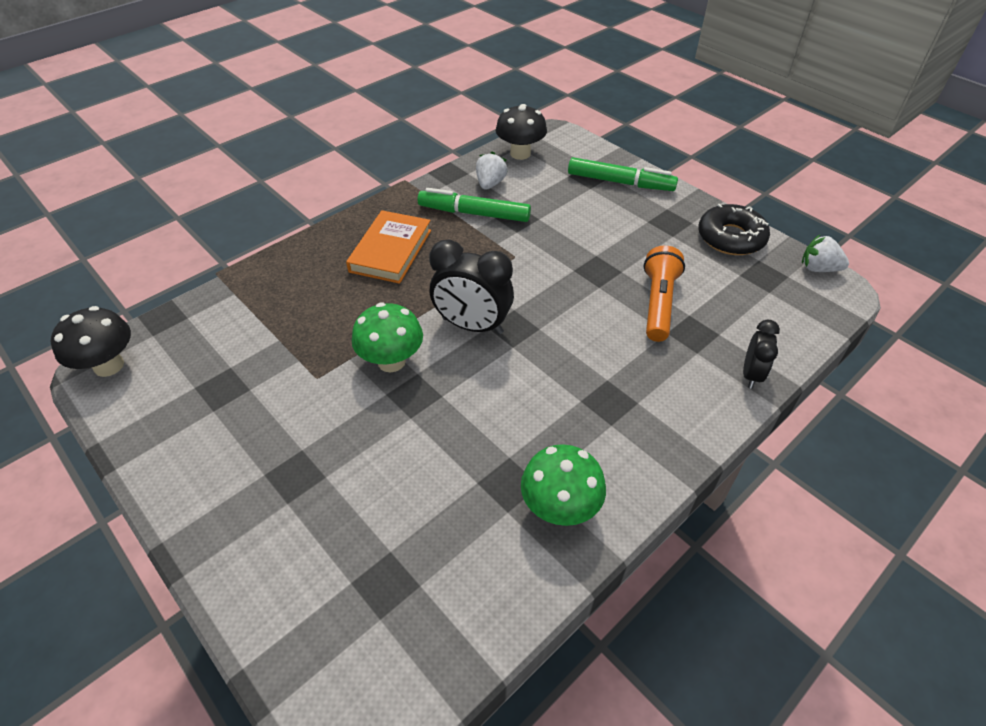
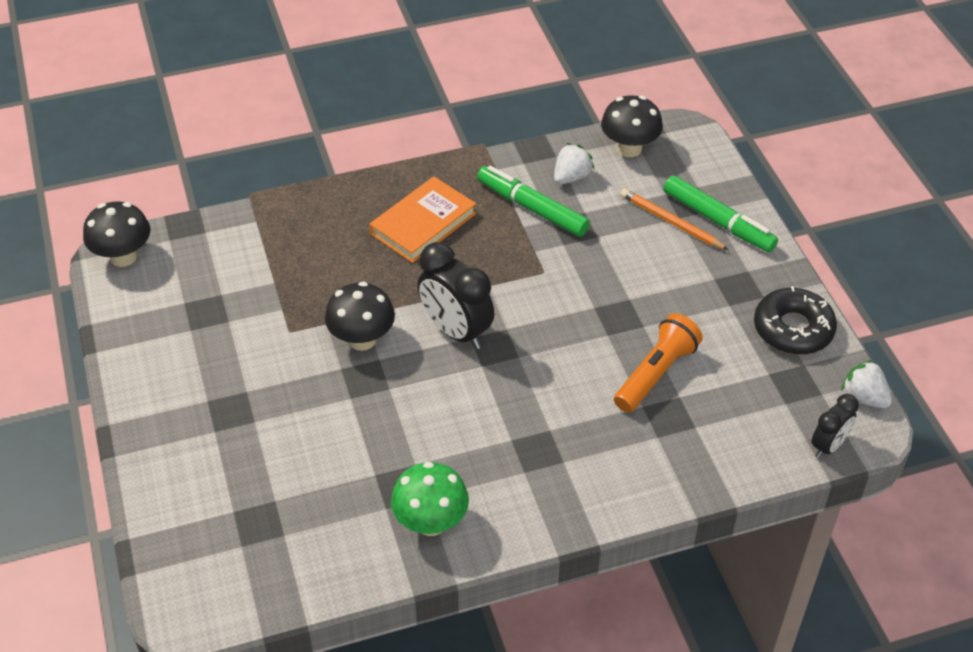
camera: 25 degrees right, 0 degrees up
(391, 361) = (362, 339): green mushroom -> black mushroom
(587, 193) = (671, 222): none -> orange pencil
(751, 374) = (694, 477): black clock -> black clock (828, 446)

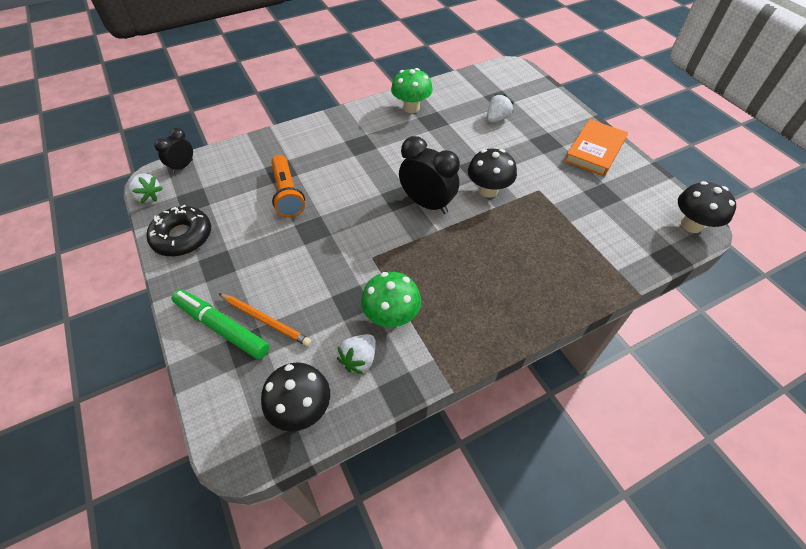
camera: 170 degrees right, 5 degrees up
(286, 472) = (497, 119): none -> white strawberry
(423, 224) = (481, 286): orange book -> orange book (595, 151)
(532, 208) = (391, 316): green marker -> green mushroom
(656, 373) = (287, 194): orange flashlight -> orange flashlight turned 45 degrees counterclockwise

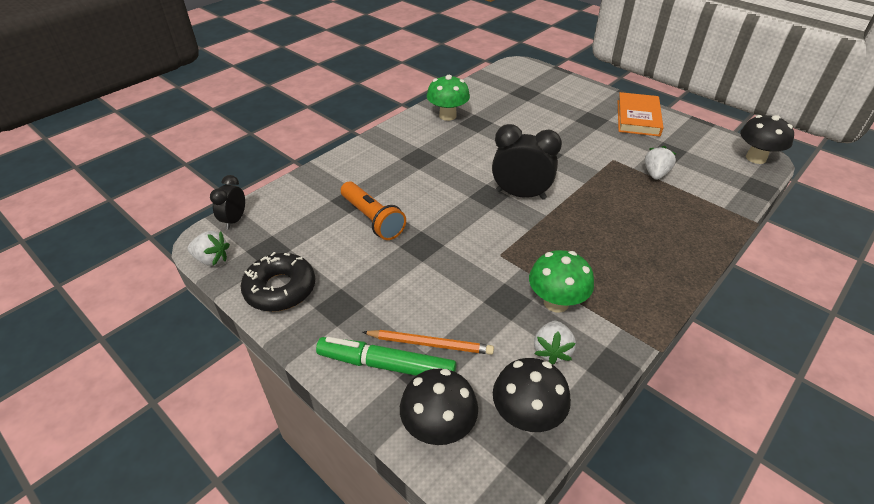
camera: 20 degrees left, 10 degrees down
(488, 190) = (569, 170): black mushroom -> black mushroom (438, 428)
(497, 119) = (535, 109): white strawberry -> white strawberry (655, 174)

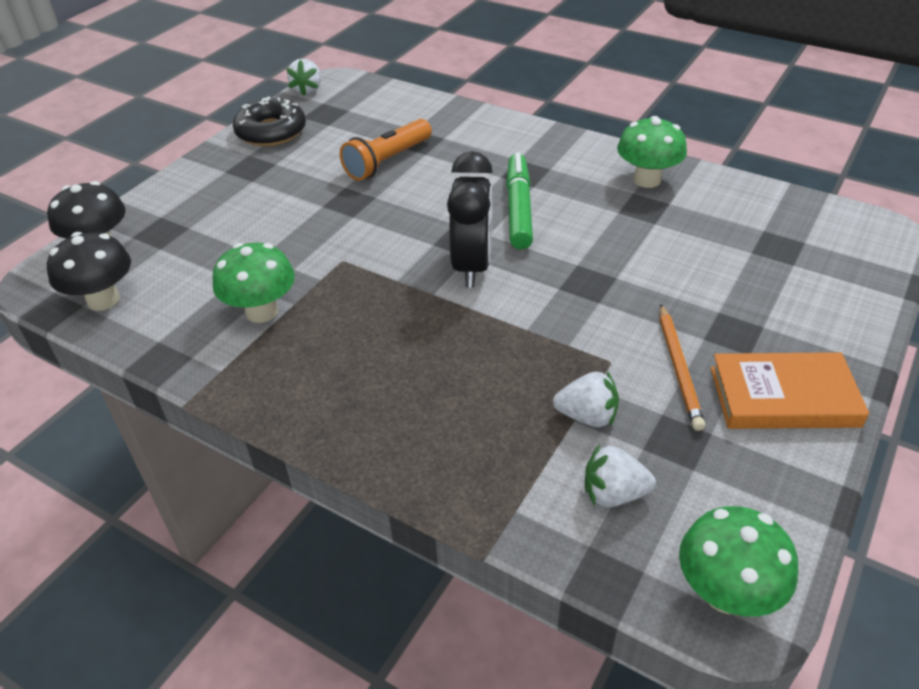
camera: 80 degrees right, 0 degrees up
(234, 220) = (365, 86): black clock -> none
(386, 365) = (174, 207): green marker -> green marker (518, 209)
(430, 344) = (200, 228): orange pencil -> orange pencil (679, 368)
(552, 350) = (187, 312): white strawberry -> white strawberry (613, 494)
(756, 158) = (726, 593): black mushroom -> green mushroom

